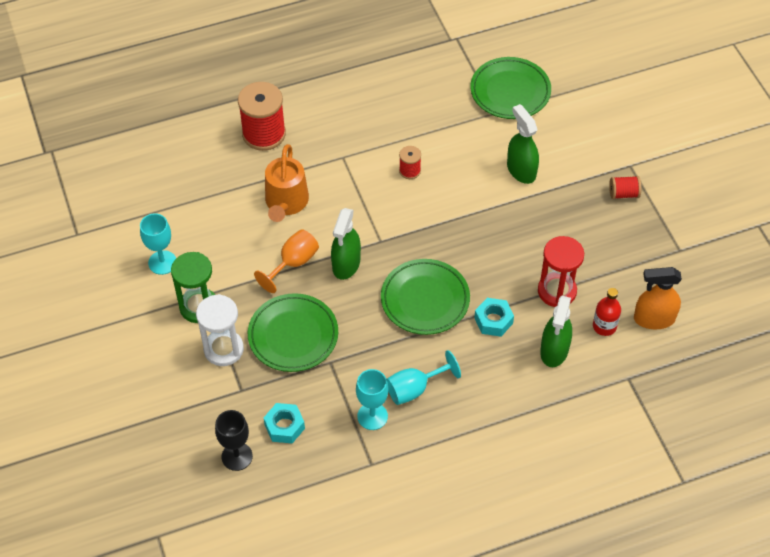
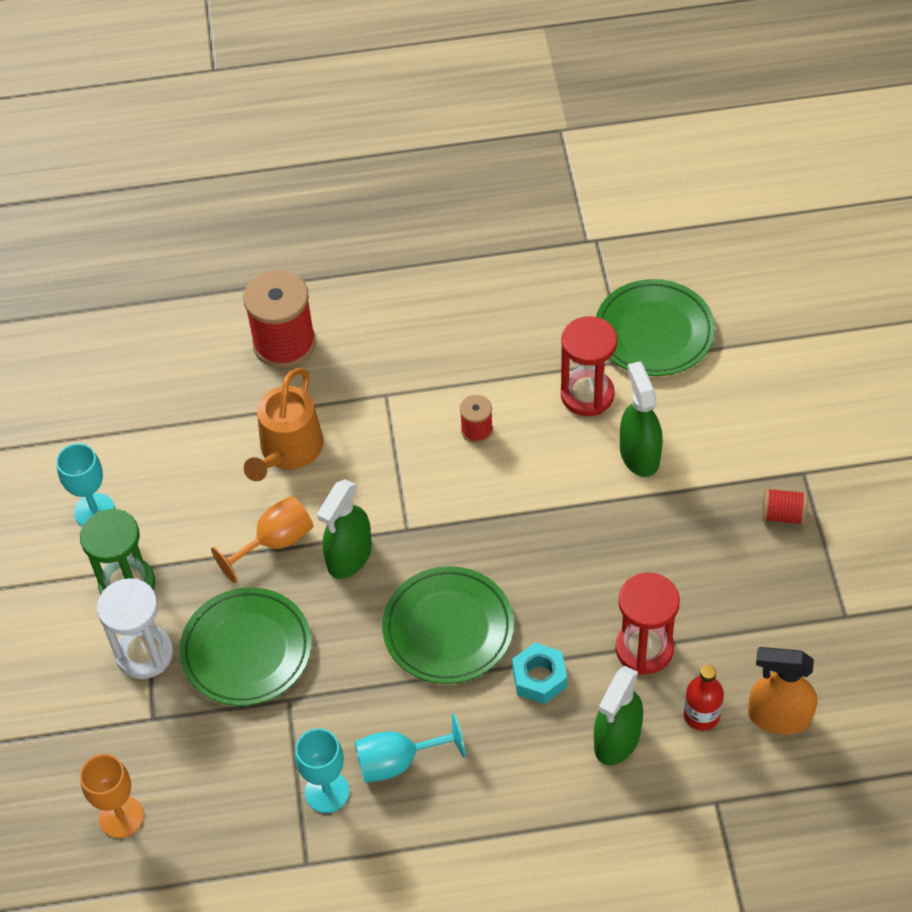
camera: 15 degrees right, 0 degrees up
(237, 456) = (121, 816): black goblet -> orange goblet
(284, 426) = (199, 784): turquoise nut -> none
(477, 137) = (587, 395): none -> red hourglass

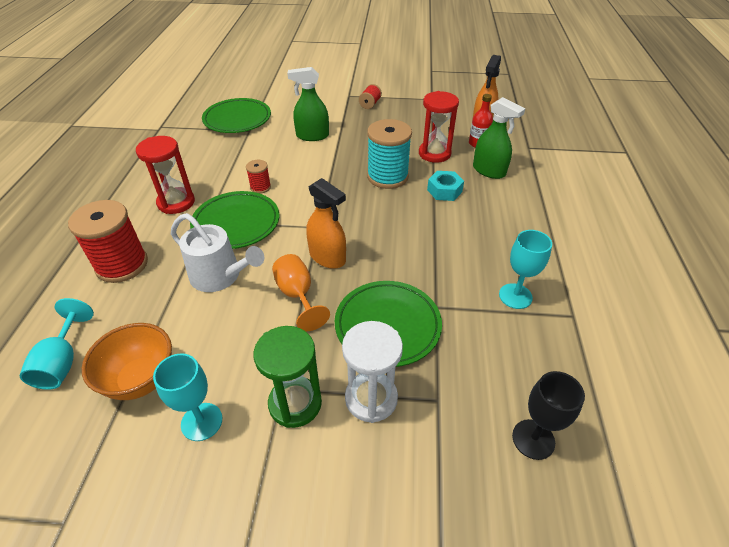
camera: 80 degrees left, 10 degrees down
(121, 816) = (533, 439): orange goblet -> black goblet
(132, 439) = (141, 379): none -> orange bowl
(288, 450) = (220, 276): orange watering can -> white watering can
(349, 556) = (327, 257): green spray bottle -> orange spray bottle
(398, 761) = (494, 257): turquoise goblet -> turquoise goblet (62, 362)
(448, 629) = (400, 220): green plate -> green plate (236, 223)
(553, 590) = (387, 177): none -> turquoise spool
(587, 395) = (262, 145): red hourglass -> red hourglass (176, 202)

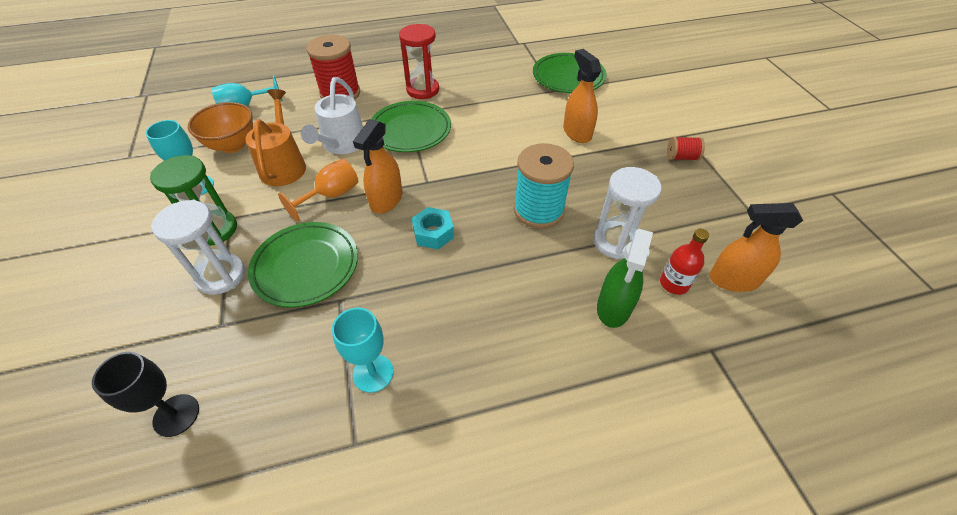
camera: 70 degrees right, 5 degrees up
(221, 330) = (284, 165): none -> orange watering can
(260, 187) = (468, 127): red spool -> none
(312, 136) = (577, 132): green spray bottle -> orange spray bottle
(434, 153) = (615, 242): red hourglass -> white hourglass
(444, 191) = (541, 267): turquoise nut -> turquoise nut (433, 233)

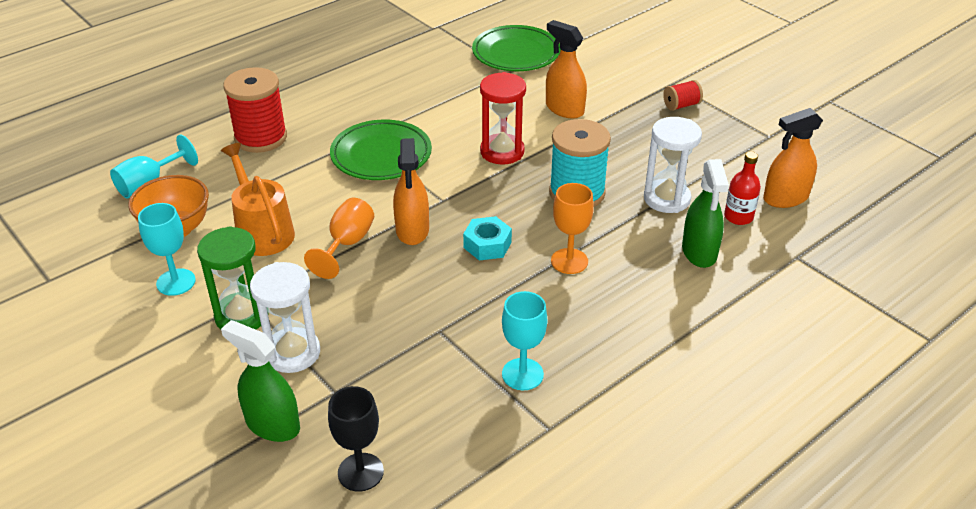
camera: 25 degrees left, 10 degrees down
(155, 336) = (272, 424): none -> green spray bottle
(306, 267) = (379, 315): green plate -> none
(342, 144) = (313, 191): white watering can -> none
(423, 90) = (359, 108): red hourglass -> red hourglass (502, 152)
(489, 273) = (569, 261): none -> orange goblet

